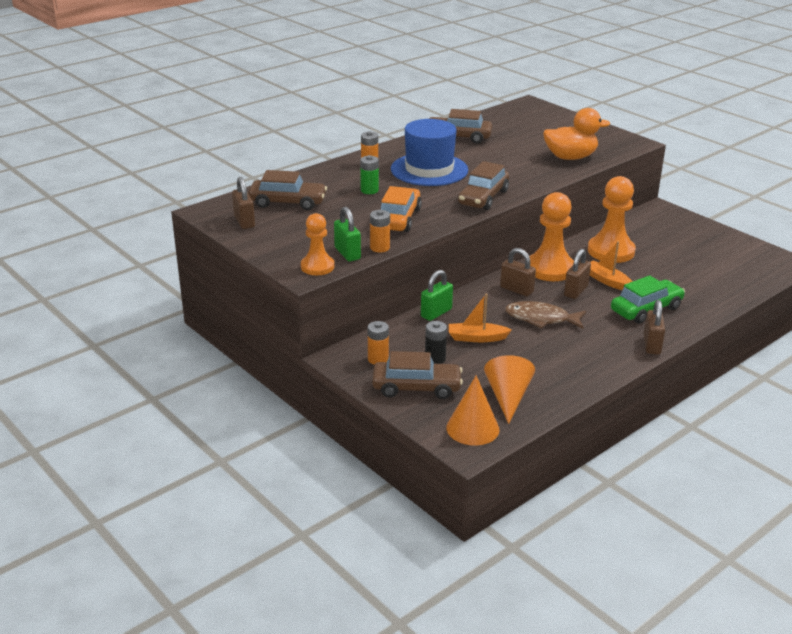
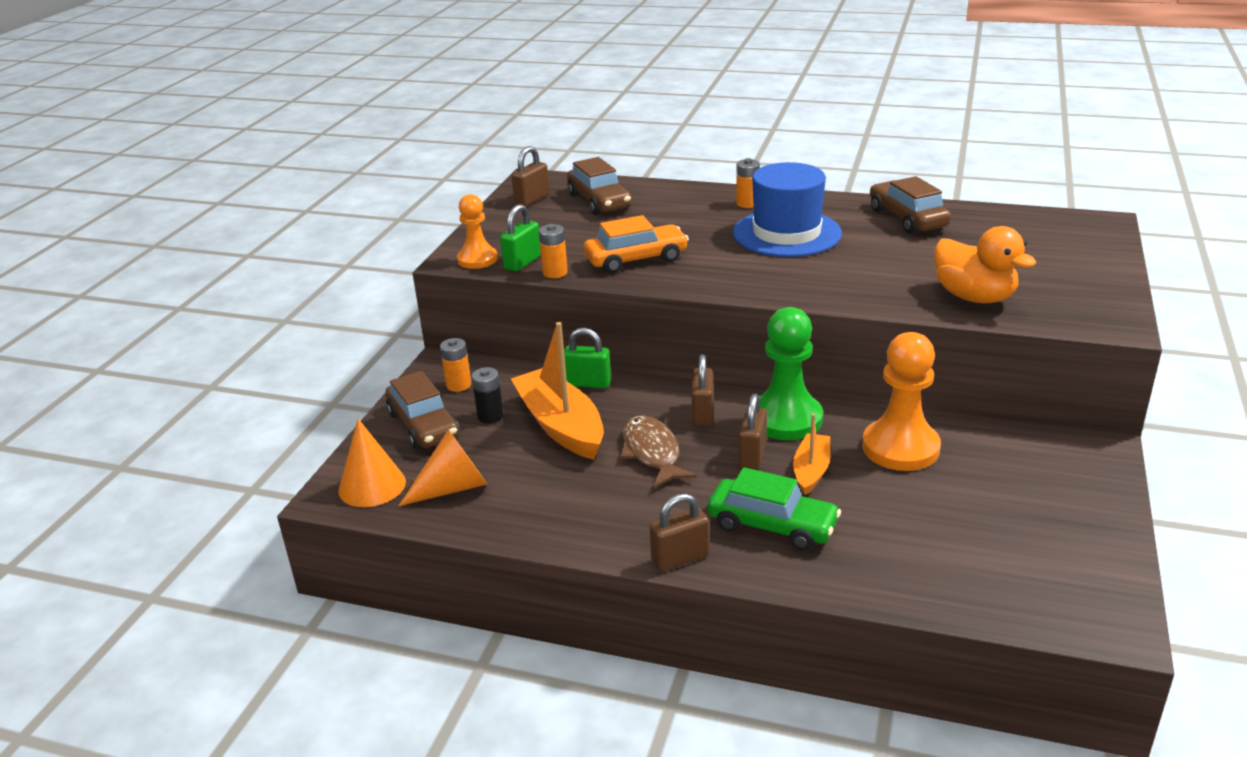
camera: 60 degrees right, 0 degrees up
(369, 190) = (683, 224): green battery -> none
(476, 338) = (560, 425): orange boat -> orange boat, size x1.82
(483, 198) = (759, 283): brown car -> none
(550, 269) = (786, 419): orange pawn -> green pawn
(576, 291) = (752, 455): brown padlock -> brown padlock turned 75 degrees counterclockwise

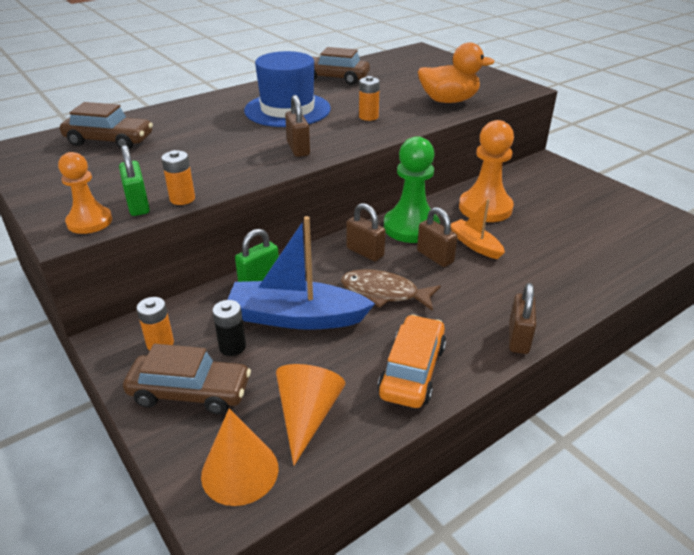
camera: 55 degrees left, 5 degrees up
(532, 199) = (44, 161): brown padlock -> brown padlock (298, 149)
(560, 425) = (296, 317): orange boat -> blue boat
(636, 259) = (225, 163): orange car -> orange car (412, 371)
(747, 203) = (225, 103): orange battery -> orange battery (368, 117)
(772, 525) = (517, 285): green car -> none

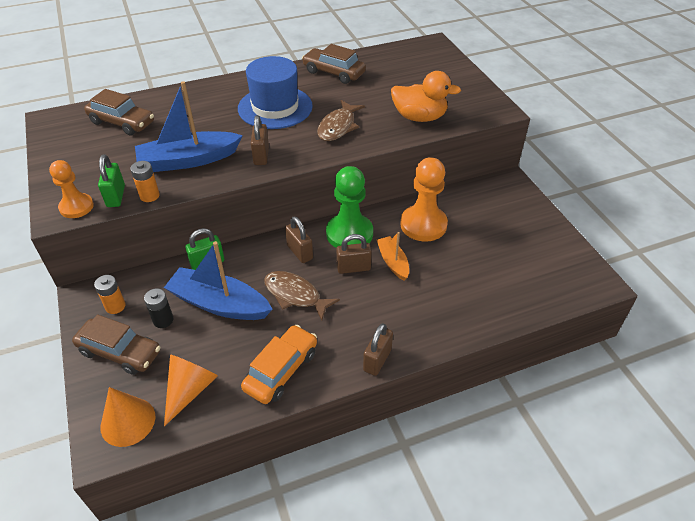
camera: 15 degrees right, 10 degrees up
(213, 162) = (188, 160): none -> blue boat
(368, 117) = (338, 127): orange battery -> brown fish
(435, 257) = (353, 268): brown padlock -> brown padlock turned 75 degrees counterclockwise

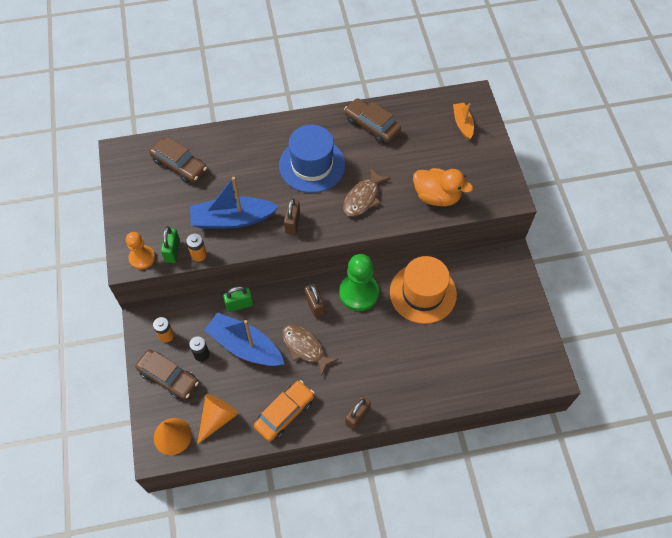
camera: 10 degrees right, 15 degrees up
(353, 268) = (355, 328): brown padlock -> none
(393, 262) = (388, 328): orange boat -> orange boat (462, 124)
(423, 225) = (423, 293): orange pawn -> orange hat

